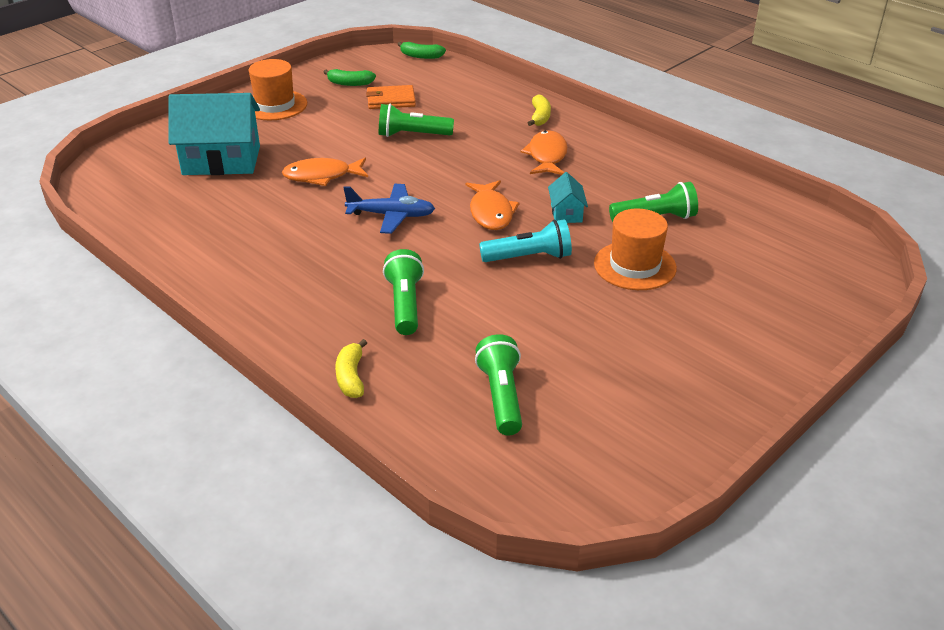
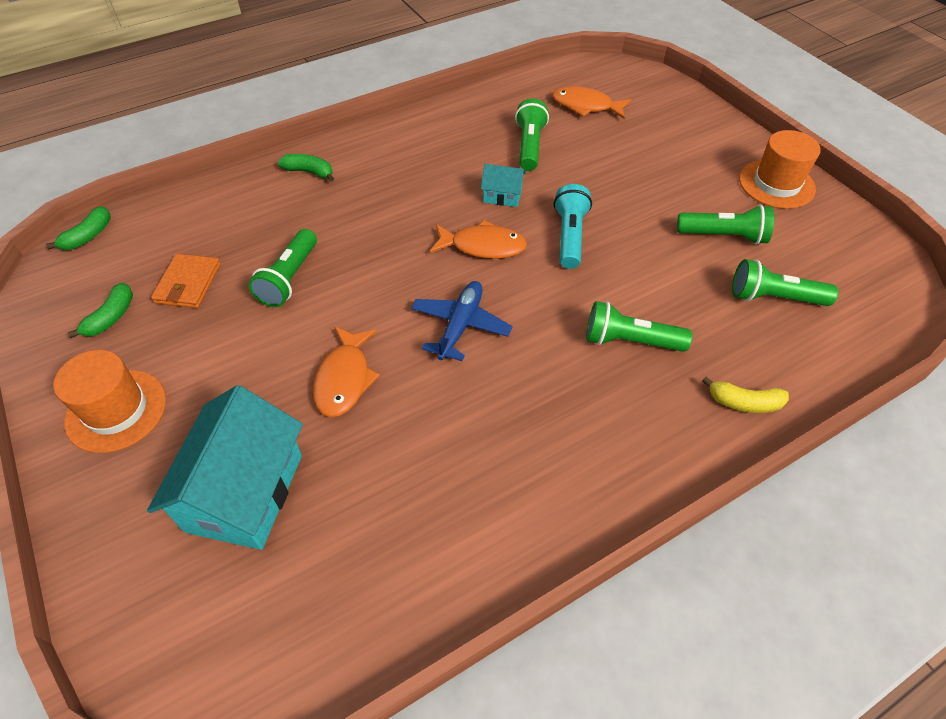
camera: 75 degrees left, 15 degrees up
(540, 117) = (309, 172): yellow banana -> green banana
(547, 156) = (392, 185): orange fish -> orange fish (585, 106)
(584, 358) = (723, 236): none -> green flashlight
(635, 266) = (599, 176): orange hat -> orange hat (776, 184)

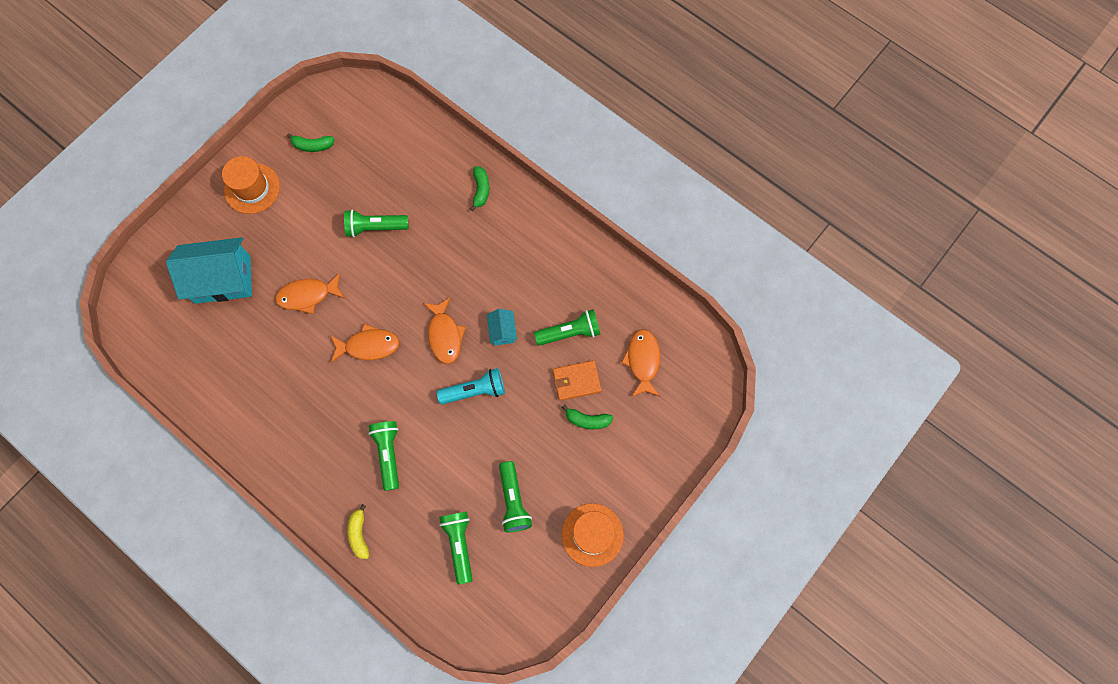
camera: 70 degrees right, 20 degrees up
(88, 236) = (372, 91): green banana -> green banana (587, 420)
(188, 283) = (351, 172): orange wallet -> orange wallet (576, 381)
(460, 326) = (368, 346): blue plane -> orange fish

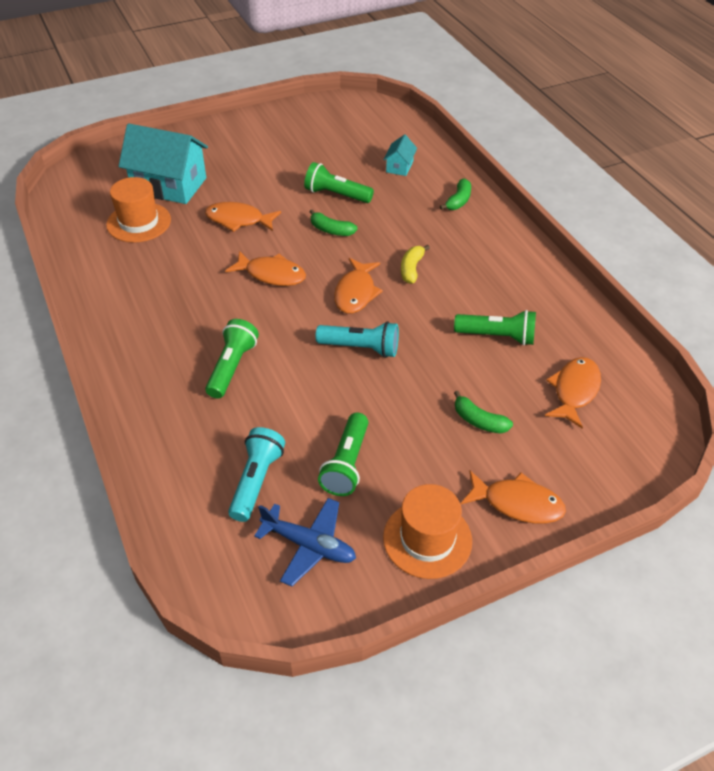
camera: 25 degrees right, 25 degrees down
(252, 188) = (241, 138): orange hat -> orange hat (139, 222)
(313, 146) = (315, 128): green banana -> green banana (331, 230)
(359, 534) = (151, 425): yellow banana -> yellow banana (411, 269)
(459, 544) = (256, 481): green flashlight -> turquoise flashlight
(502, 331) = (420, 310): turquoise house -> turquoise house (399, 167)
(519, 576) = (309, 545): none -> blue plane
(576, 381) = (483, 380): orange wallet -> none
(638, 479) = (517, 503): none -> orange fish

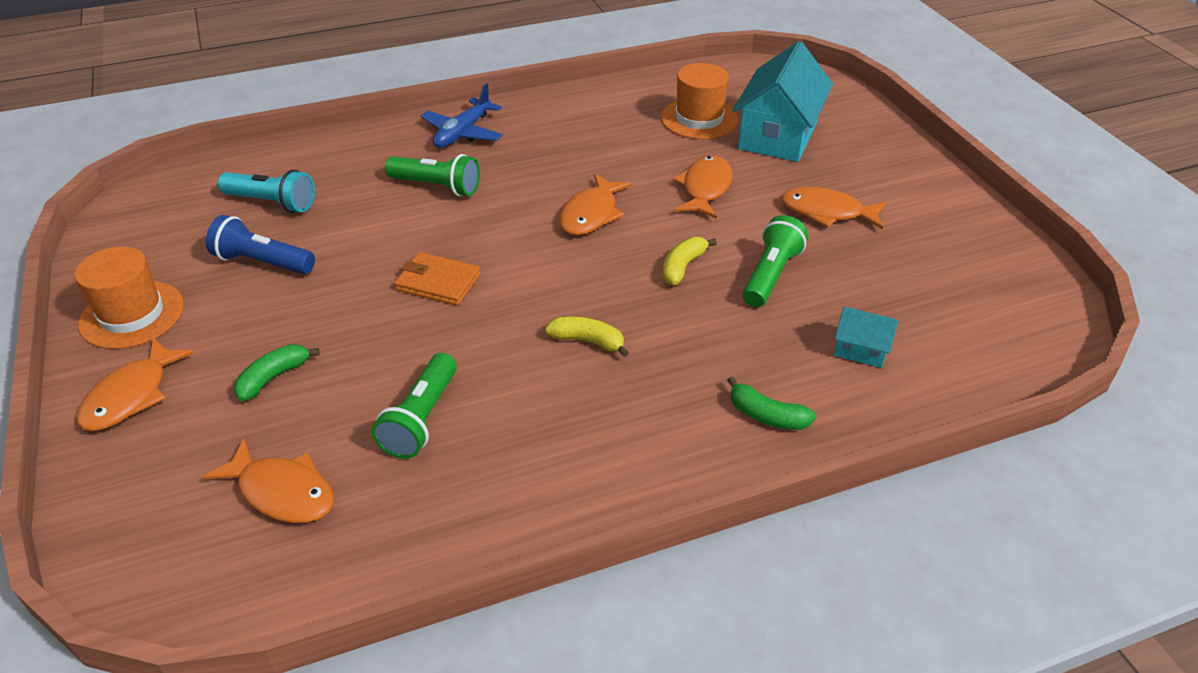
camera: 95 degrees right, 5 degrees down
(309, 545) = (176, 234): blue plane -> blue plane (463, 133)
(331, 230) = (682, 267): green banana -> yellow banana
(346, 464) = (262, 262): green flashlight -> blue flashlight
(356, 293) = (544, 283): orange fish -> orange fish (827, 212)
(361, 348) = (438, 282): turquoise flashlight -> orange wallet

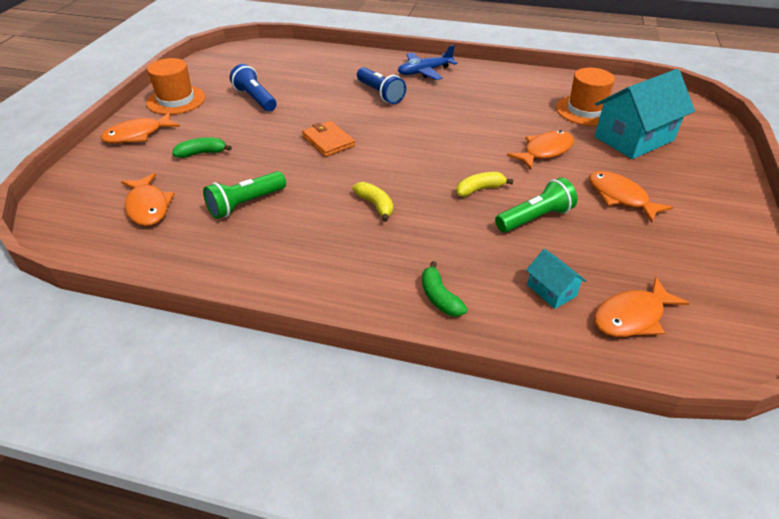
camera: 35 degrees right, 0 degrees up
(272, 203) = (290, 73): turquoise flashlight -> none
(437, 186) = (380, 94): green flashlight -> blue flashlight
(591, 214) = (453, 139): orange fish -> orange fish (632, 316)

